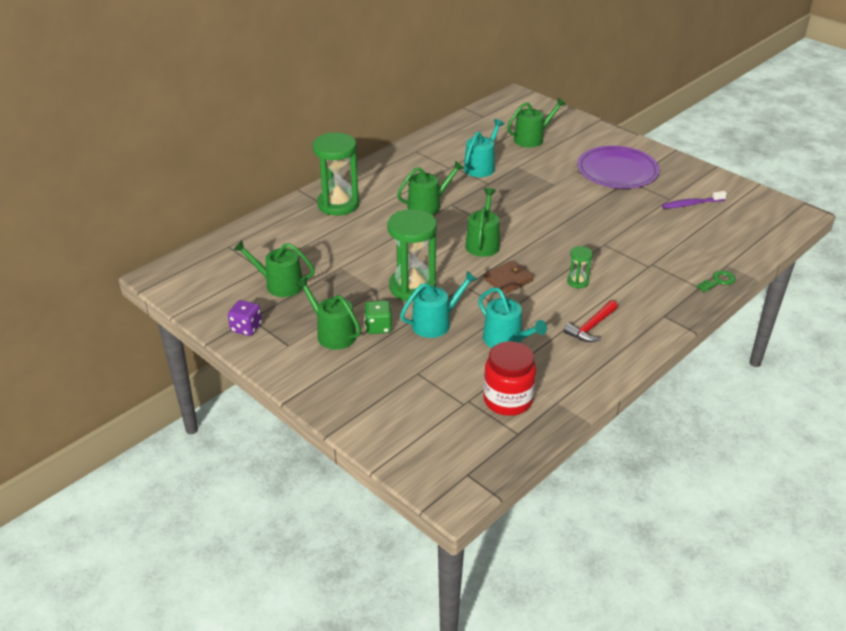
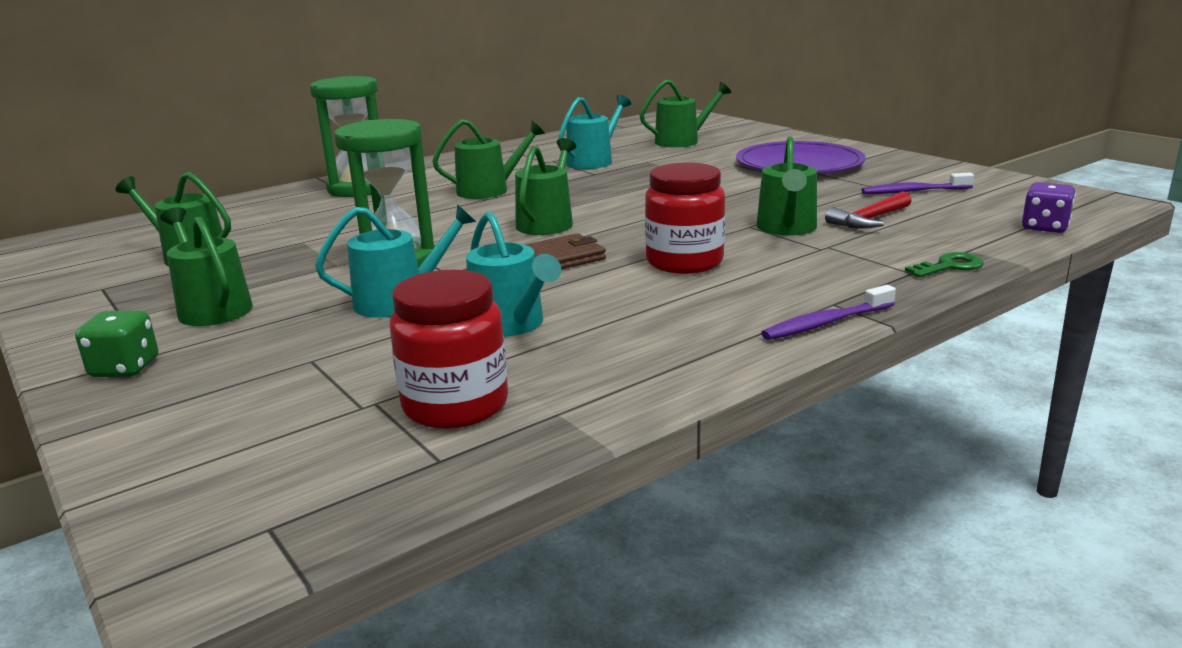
camera: 10 degrees right, 15 degrees down
(246, 328) = (81, 298): purple dice -> purple dice (1044, 227)
(378, 327) = (296, 303): green dice -> green dice (125, 368)
(577, 282) = (684, 262): green hourglass -> red jar
(591, 327) = (683, 313): red hammer -> red hammer (869, 220)
(626, 246) = (787, 228): none -> green watering can
(663, 332) = (826, 323): none -> purple toothbrush

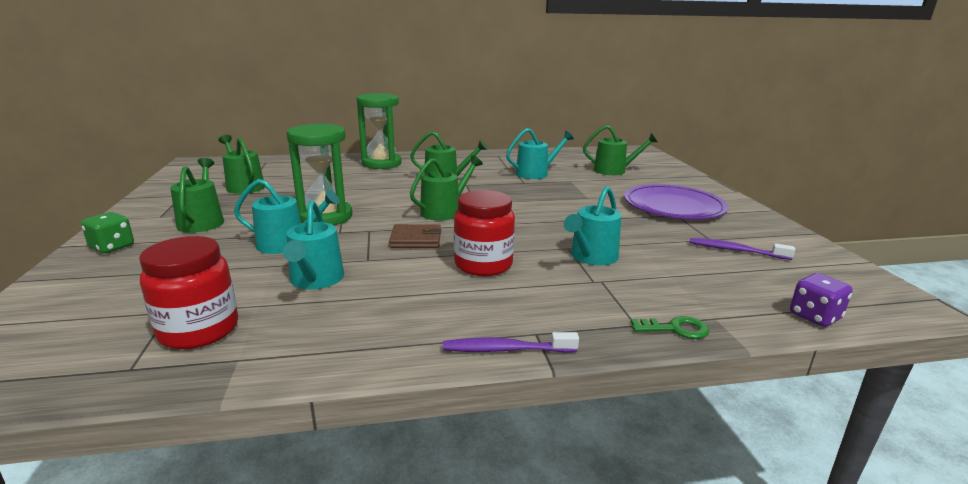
camera: 25 degrees right, 0 degrees up
(787, 228) = (591, 257): green watering can -> turquoise watering can
(869, 220) = (665, 266): red hammer -> none

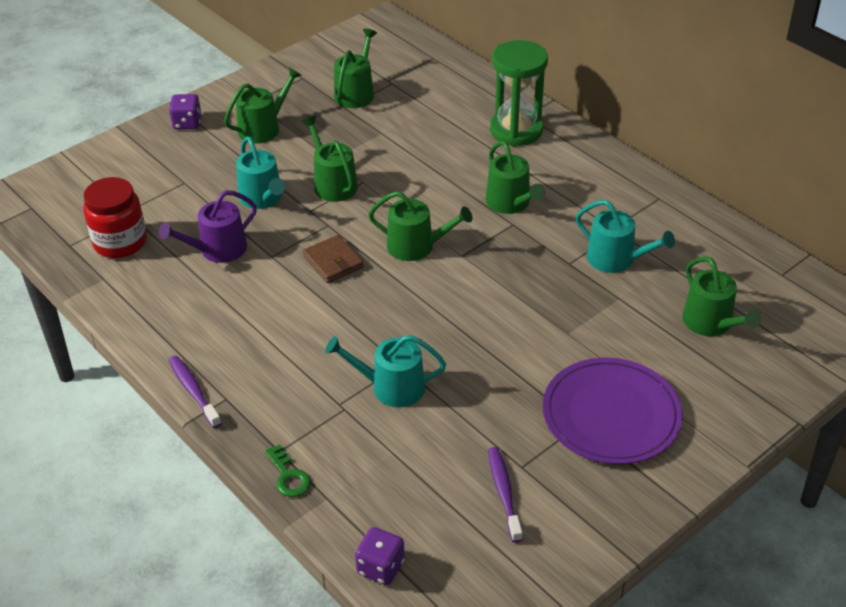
camera: 60 degrees right, 20 degrees up
(112, 247) = (187, 123): green dice -> purple dice
(315, 280) = (218, 250): turquoise watering can -> purple watering can
(325, 217) = (333, 184): green hourglass -> green watering can
(483, 265) = (316, 325): red jar -> none

